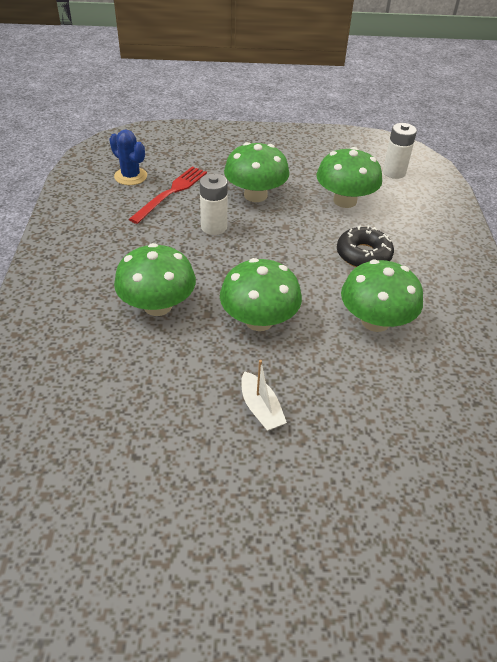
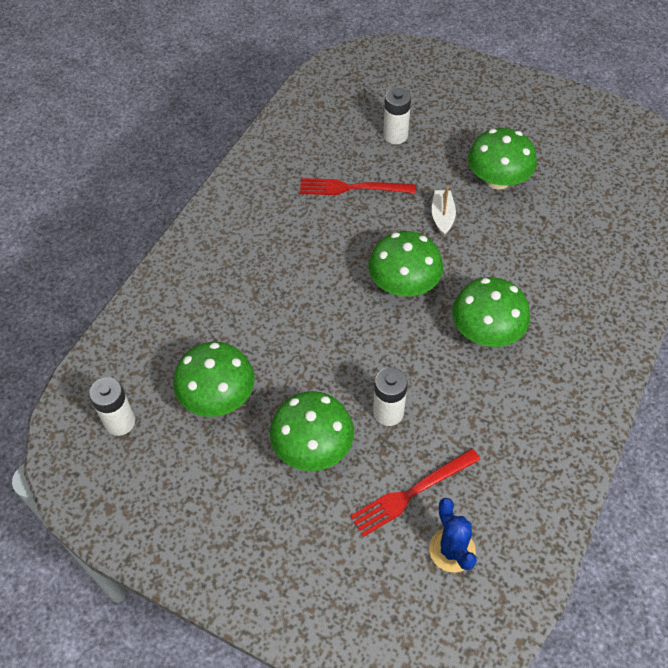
camera: 150 degrees left, 10 degrees up
(363, 255) = (261, 317): black donut -> none
(375, 321) = (307, 249): green mushroom -> green mushroom (497, 180)
(386, 406) = (353, 188): none -> red fork
(395, 511) = (395, 136): none -> white battery

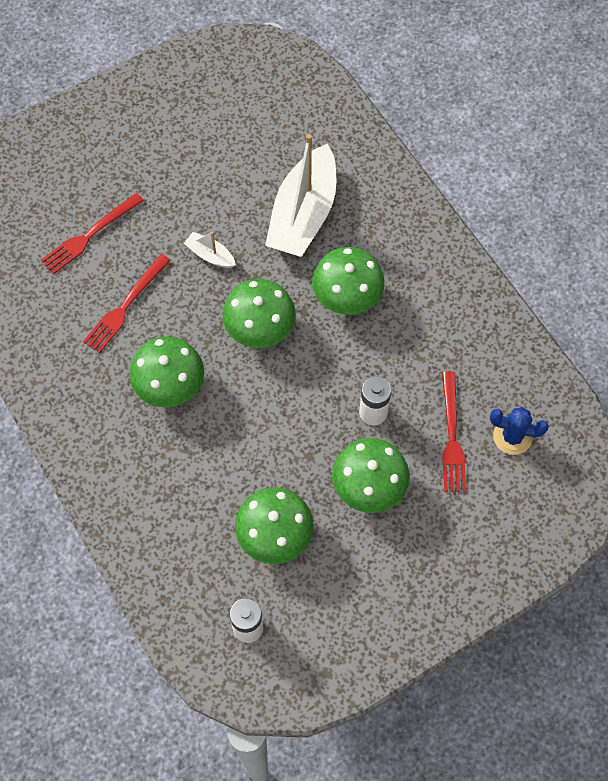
camera: 60 degrees left, 10 degrees up
(395, 136) = (90, 235): white battery -> red fork
(497, 180) = (202, 188): green mushroom -> green mushroom (170, 385)
(537, 259) = (303, 214): none -> white boat

